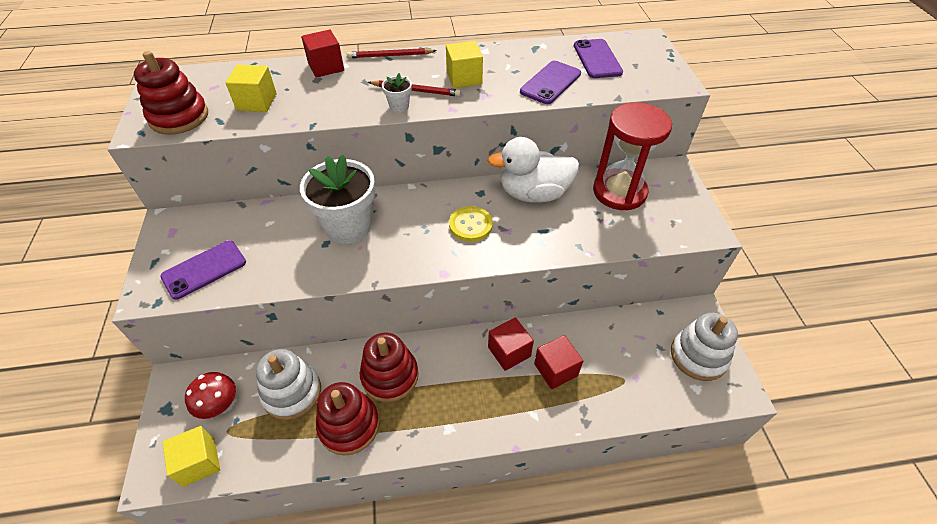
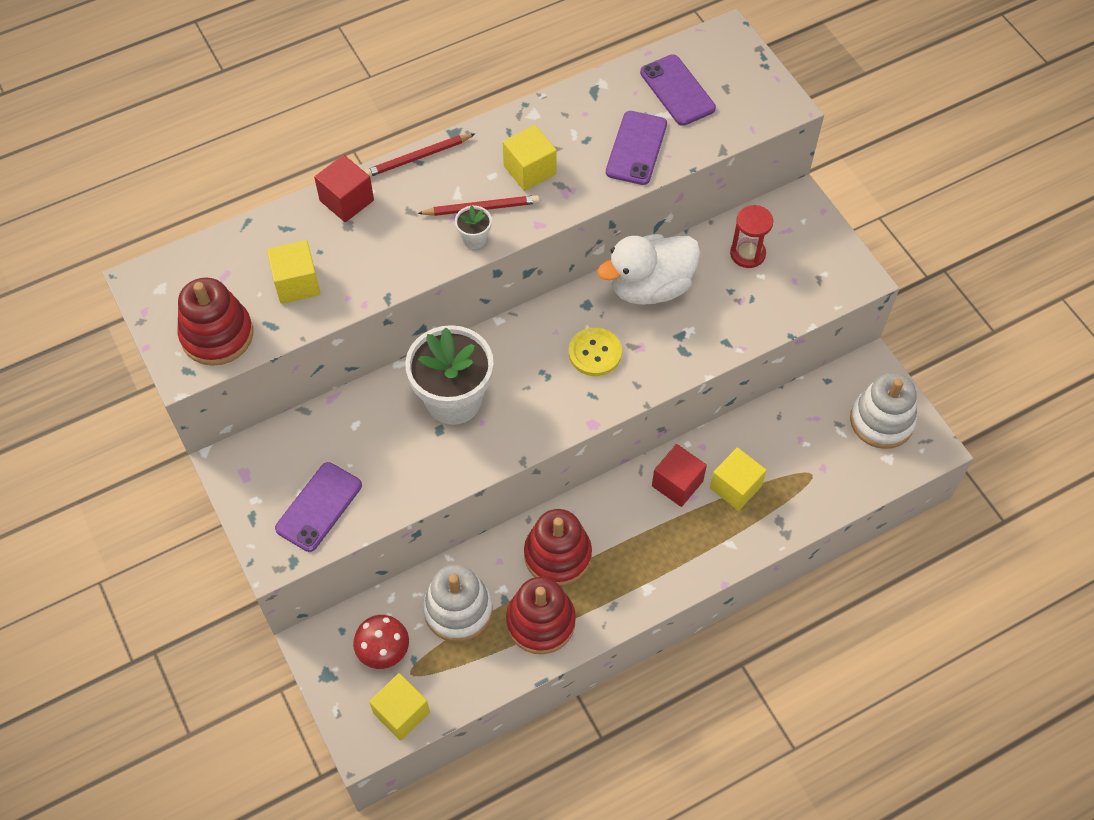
camera: 20 degrees left, 10 degrees up
(555, 369) = (735, 487): red cube -> yellow cube
(619, 192) = (747, 254): red hourglass -> red hourglass, size x0.54

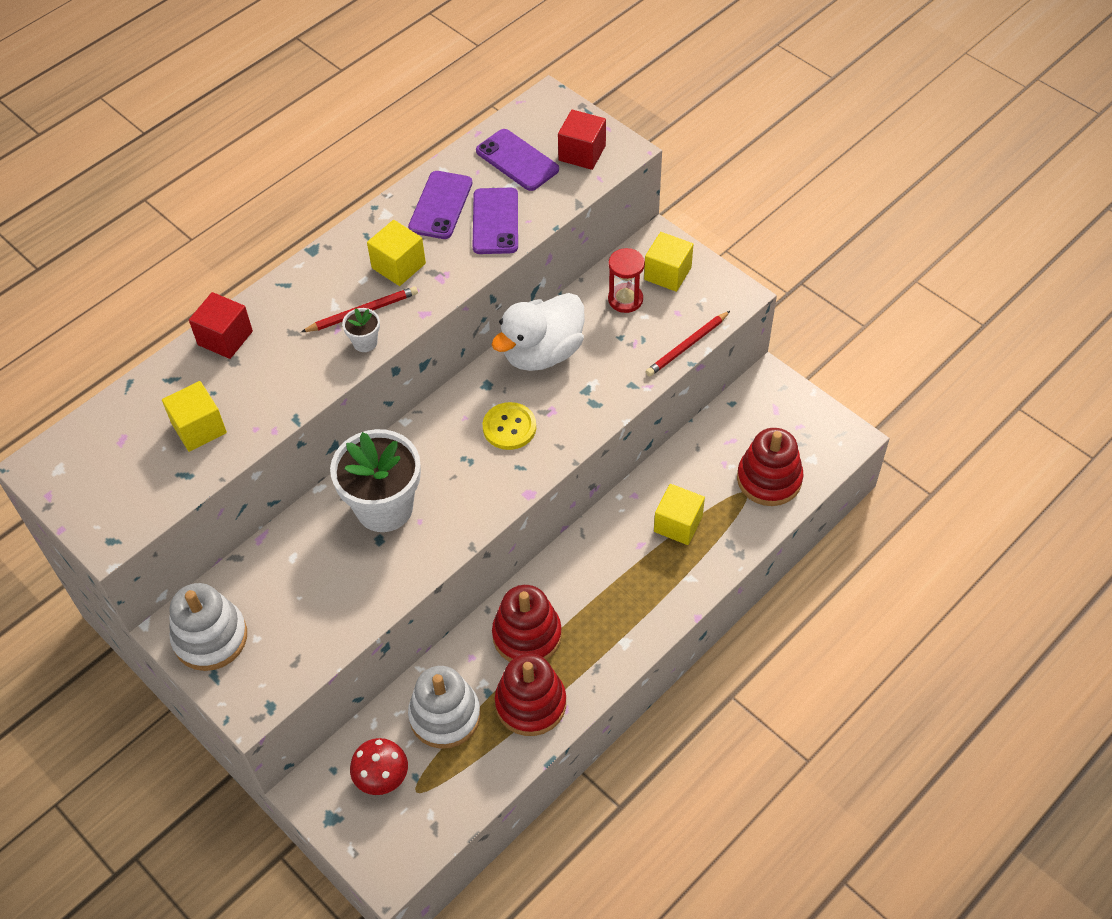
camera: 15 degrees left, 5 degrees down
(217, 335) = (132, 498): red stacking toy -> red stacking toy (769, 479)
(319, 507) = (280, 646): purple phone -> purple phone (440, 205)
(401, 713) = (419, 832): yellow cube -> yellow cube (667, 273)
(418, 157) = (284, 281): red pencil -> red pencil (687, 346)
(677, 483) = (621, 536): red cube -> red cube (582, 153)
(881, 421) = (794, 426): white stacking toy -> white stacking toy (210, 637)

